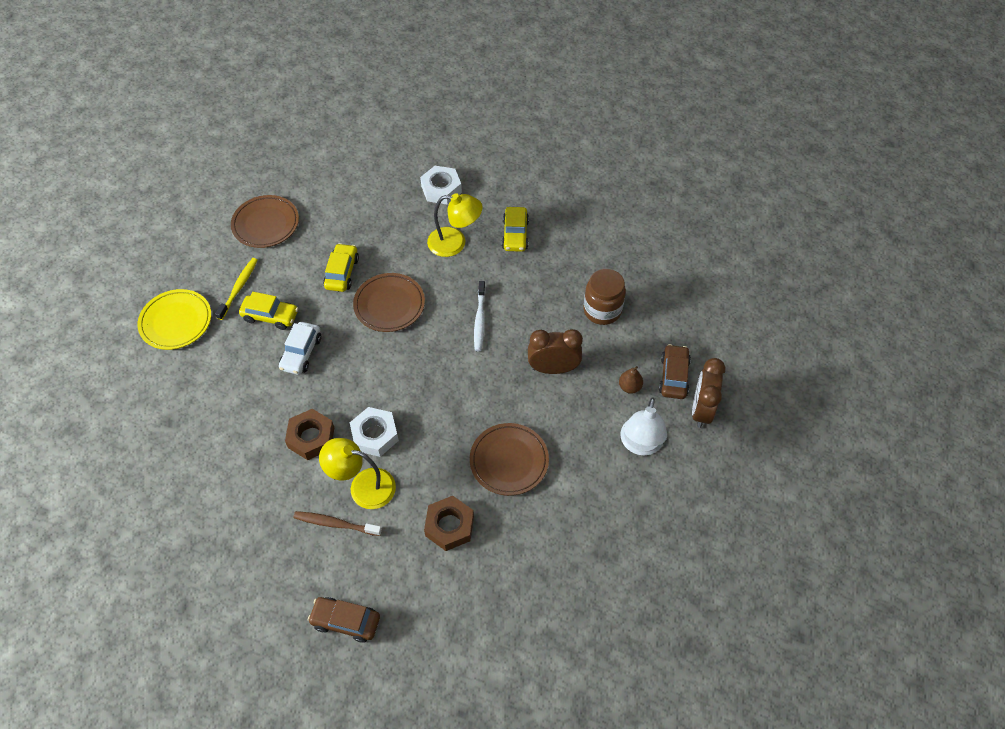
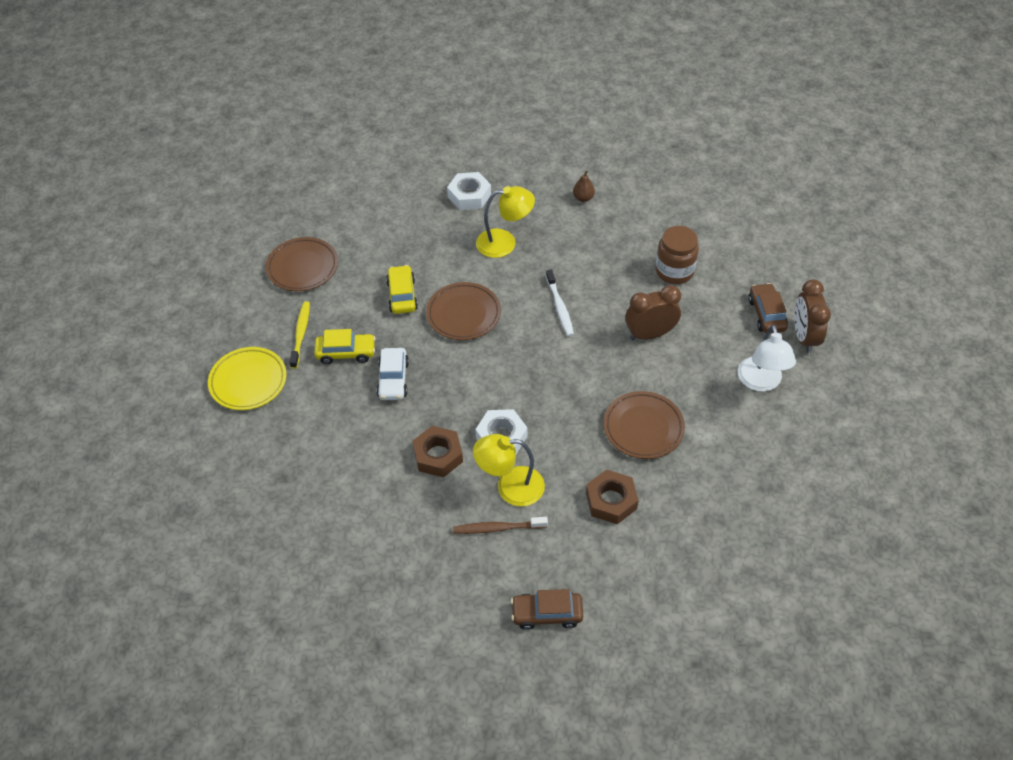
camera: 15 degrees left, 5 degrees down
(515, 234) = (561, 221): yellow car -> none
(629, 387) = (729, 333): brown pear -> brown pear (583, 198)

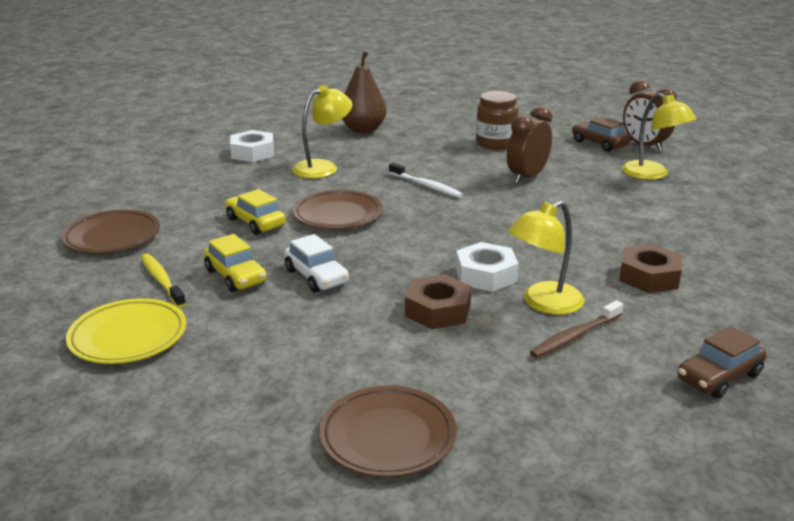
camera: 35 degrees left, 25 degrees down
(346, 353) = (236, 276): yellow car -> yellow car turned 90 degrees clockwise
(583, 198) = (363, 130): brown pear -> brown pear, size x2.06
(643, 428) = (604, 226): brown plate -> brown plate (387, 437)
(761, 382) = (652, 174): white lamp -> yellow lamp

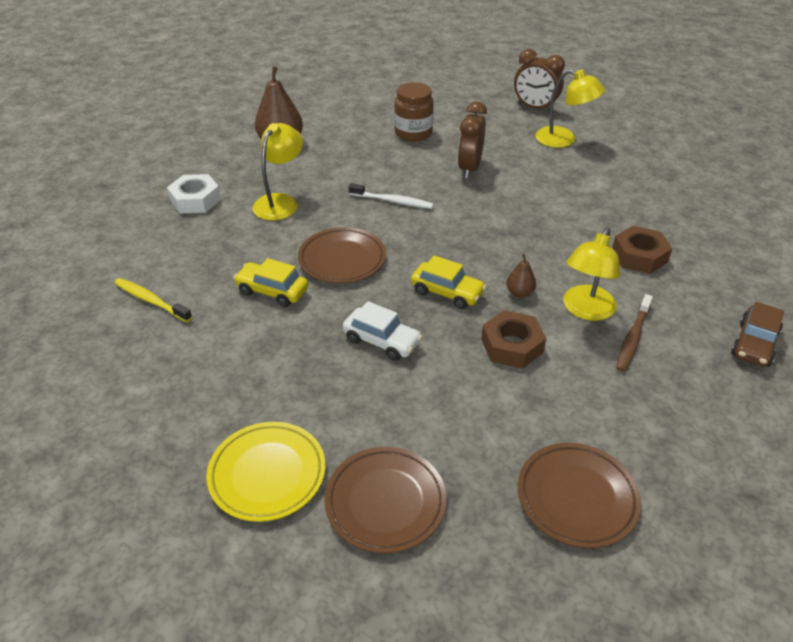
camera: 25 degrees left, 15 degrees up
(112, 237) = (142, 353): brown plate -> brown plate (385, 502)
(162, 281) = (241, 393): yellow toothbrush -> yellow toothbrush (151, 300)
(236, 276) = (308, 364): yellow car -> yellow car (447, 292)
(485, 275) = (519, 293): white nut -> brown pear
(599, 143) = (498, 113): brown car -> none

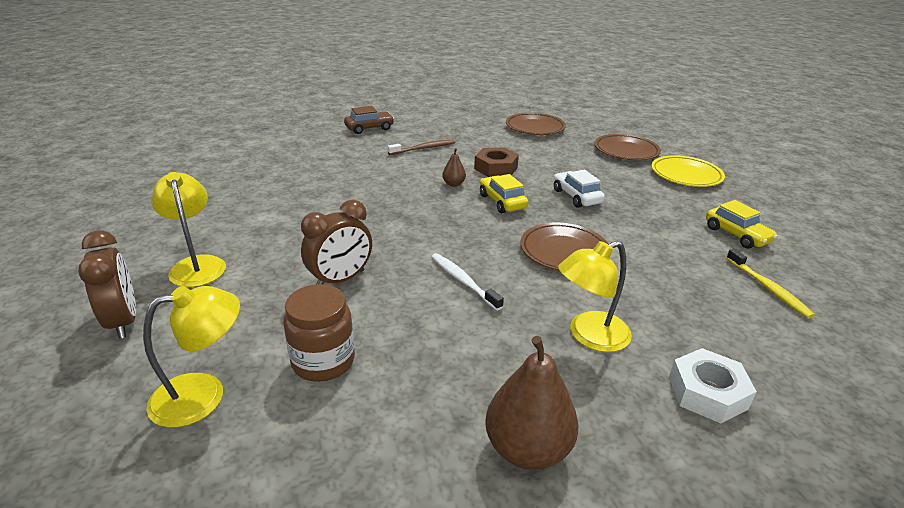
camera: 145 degrees left, 10 degrees down
(272, 291) = (644, 252): yellow car -> yellow car (736, 235)
(585, 310) = (427, 164): yellow lamp -> yellow lamp (203, 395)
(639, 256) = (343, 171): brown nut -> none

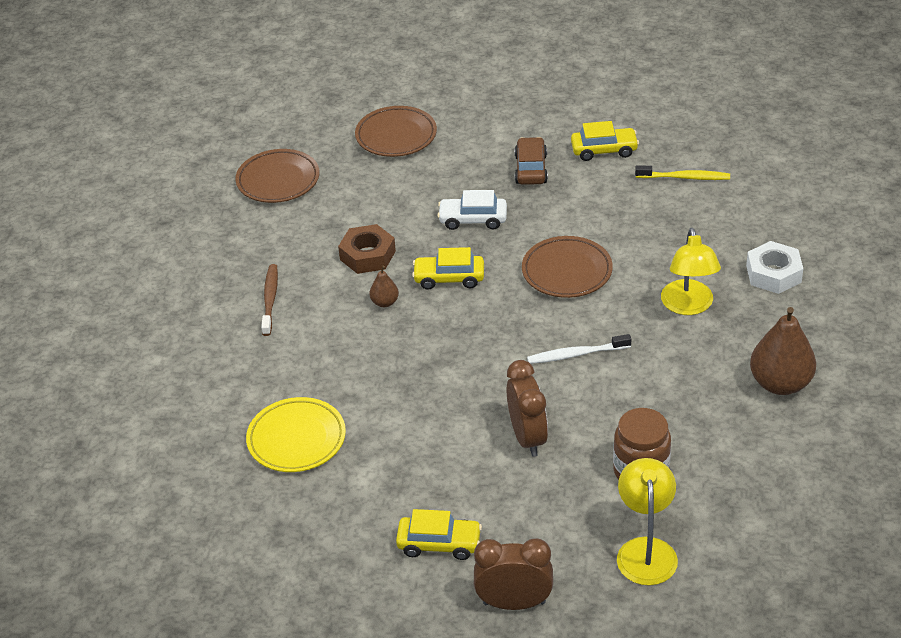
camera: 60 degrees left, 10 degrees up
(197, 265) = (439, 544): yellow lamp -> yellow car
(369, 128) = (164, 334): brown car -> brown car (531, 169)
(686, 175) = (479, 121): yellow plate -> yellow plate (296, 439)

